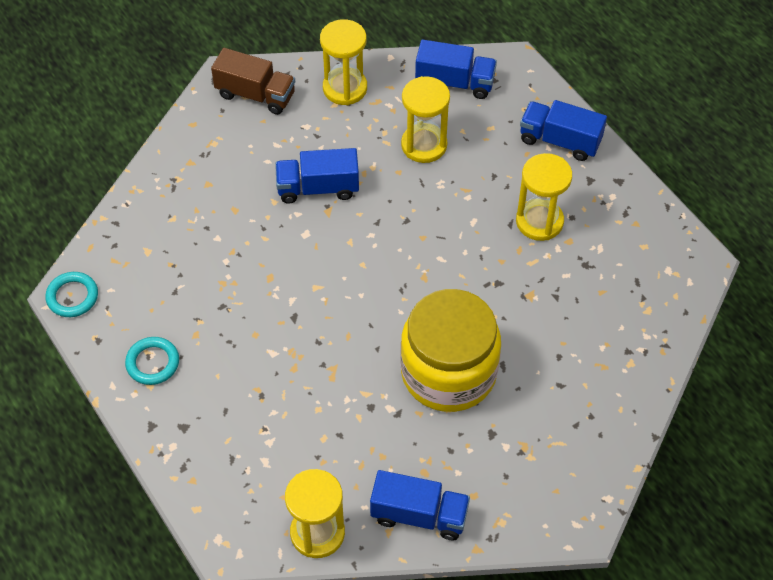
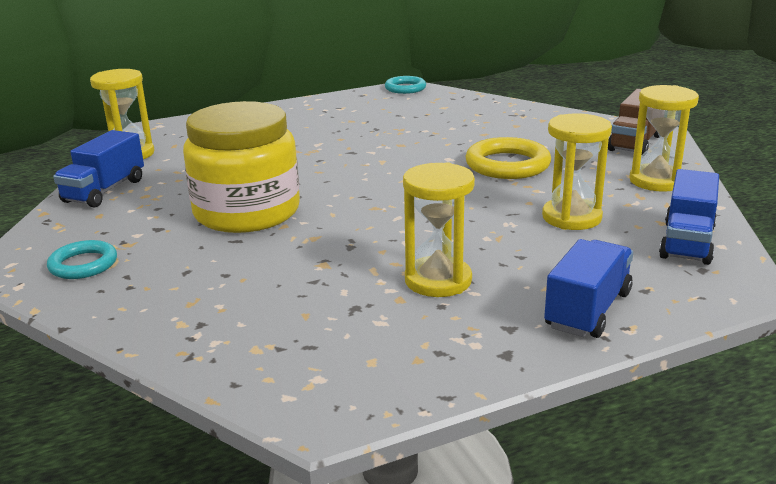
camera: 100 degrees right, 30 degrees down
(153, 363) = (331, 108): turquoise ring -> turquoise ring (83, 264)
(318, 188) = (507, 165): blue truck -> yellow ring

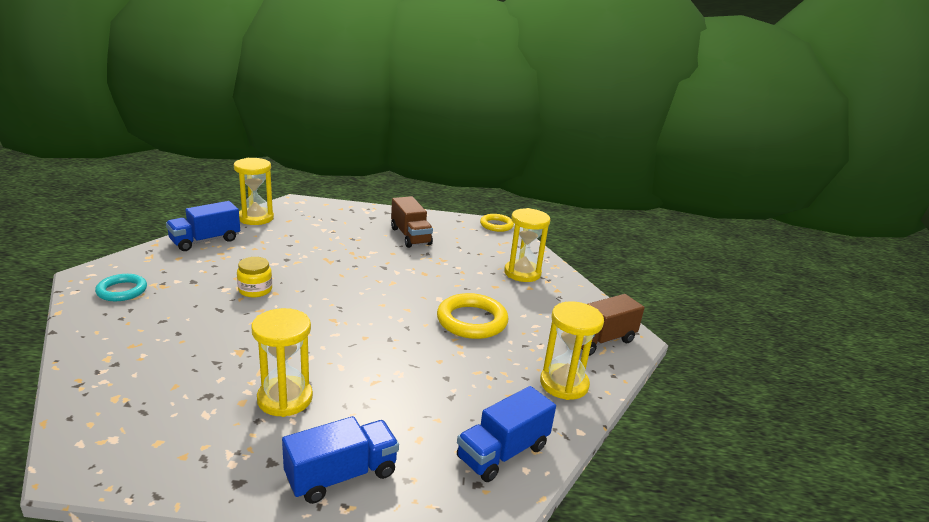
camera: 25 degrees right, 0 degrees up
(247, 212) = (255, 290): yellow jar -> yellow jar, size x0.41
(335, 120) = (410, 236): none -> brown truck
(405, 88) = (496, 225): turquoise ring -> yellow ring
(571, 217) = (449, 388): yellow hourglass -> yellow hourglass (522, 273)

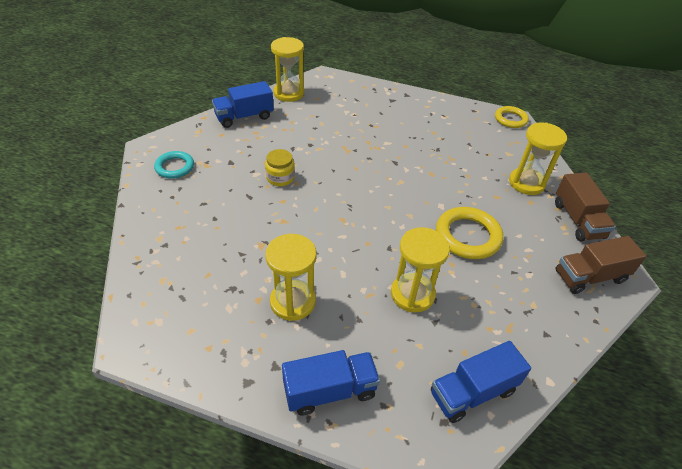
camera: 15 degrees right, 20 degrees up
(410, 236) = (425, 126): brown truck -> brown truck (577, 220)
(564, 384) = (544, 324): yellow hourglass -> yellow hourglass (412, 294)

